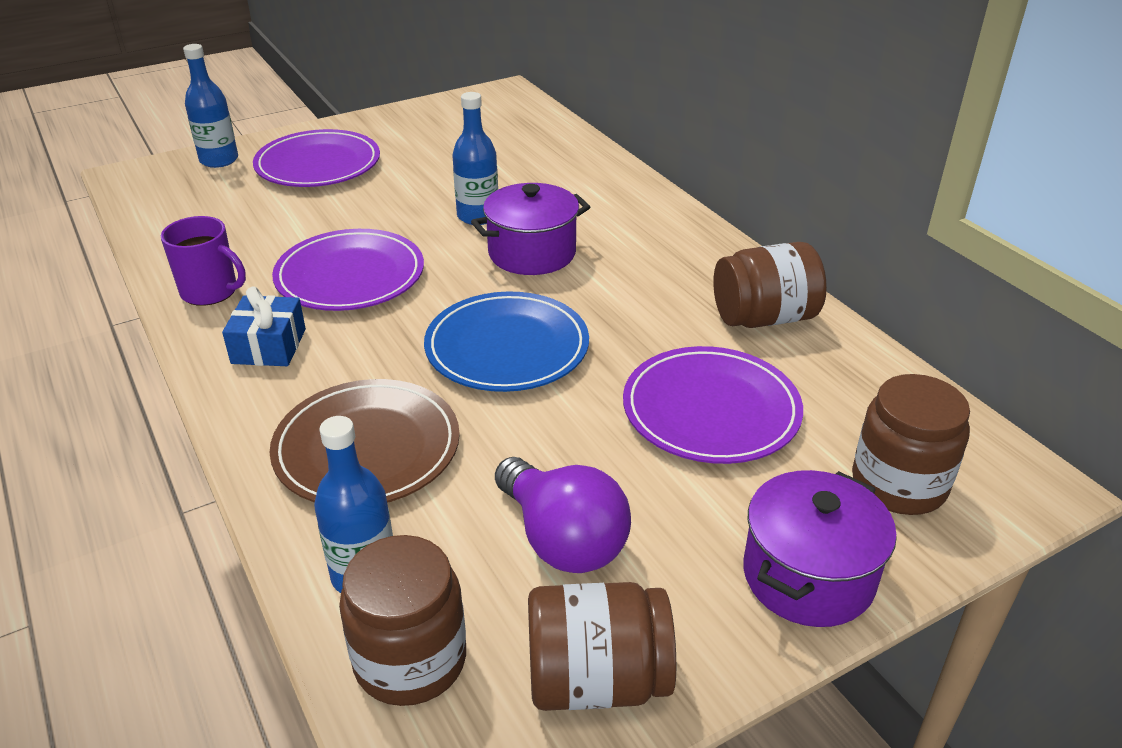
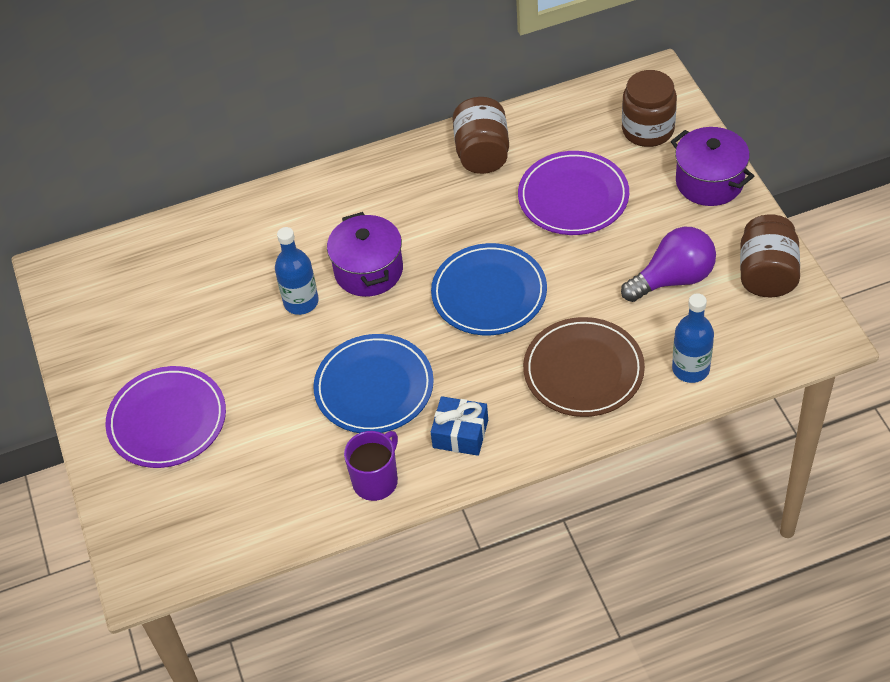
camera: 75 degrees left, 15 degrees up
(219, 160) = (130, 504): blue bottle -> none
(350, 276) = (374, 387): purple plate -> blue plate
(410, 660) = (750, 348): brown jar -> none

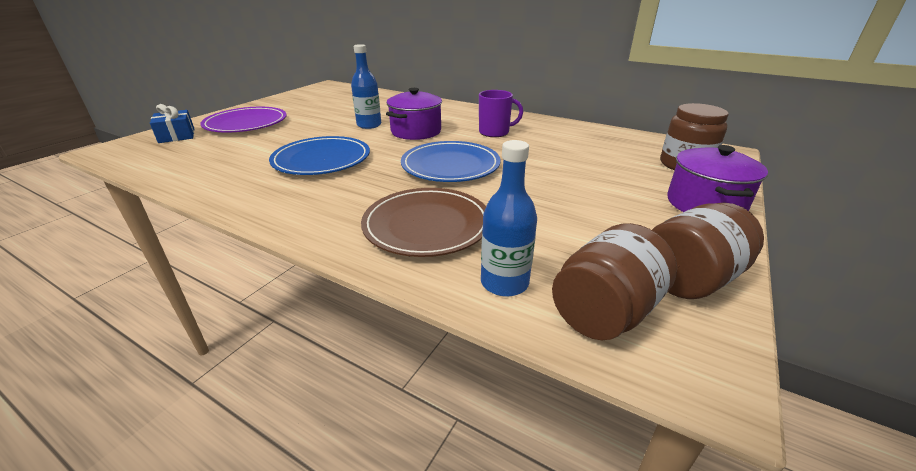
camera: 45 degrees right, 20 degrees down
(376, 480) = (231, 186): purple mug -> purple mug (495, 132)
(460, 434) = (303, 199): blue gift -> blue gift (177, 135)
(482, 153) = (553, 130): brown jar -> brown jar (604, 312)
(573, 197) = (578, 162): purple plate -> none
(673, 279) = (586, 228): purple light bulb -> none

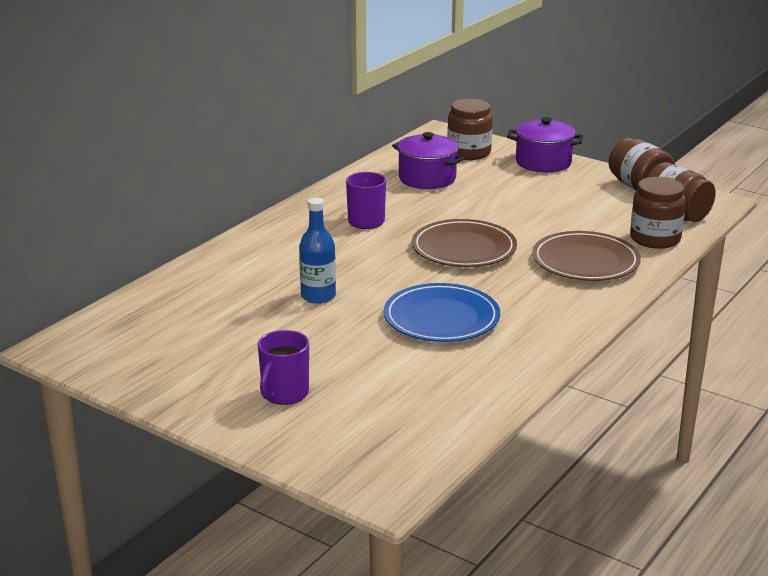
camera: 85 degrees left, 5 degrees down
(177, 135) = (330, 444): blue gift -> none
(246, 124) = (284, 394): purple plate -> purple mug
(416, 131) = (353, 265): purple pot -> purple pot (427, 178)
(450, 166) = (463, 248): blue plate -> brown plate
(504, 283) = (655, 239): blue bottle -> brown jar

